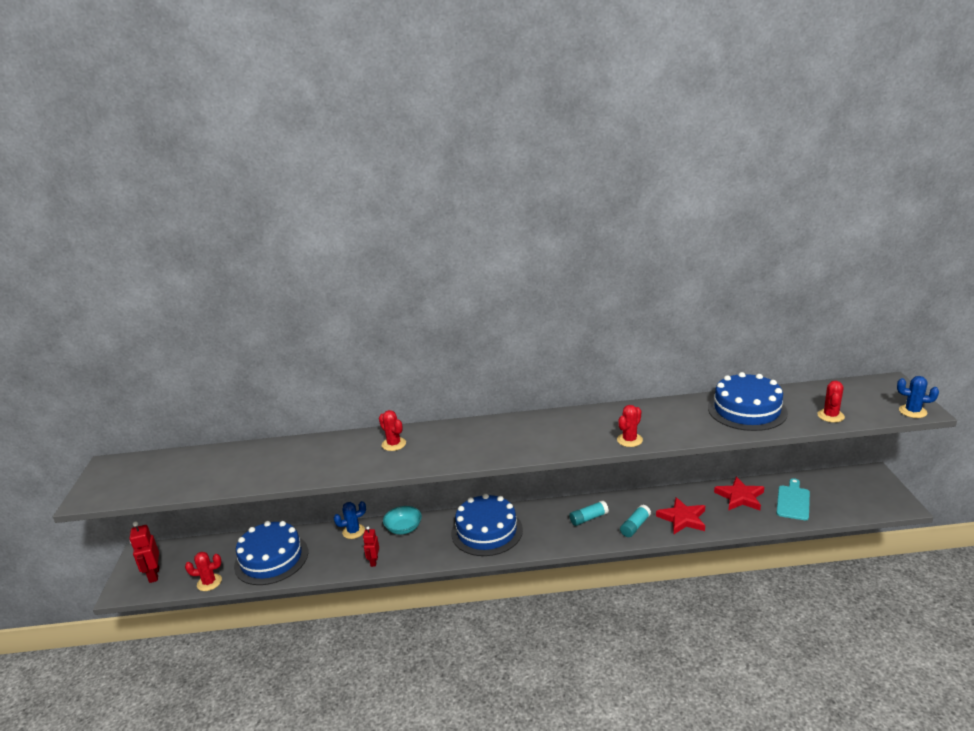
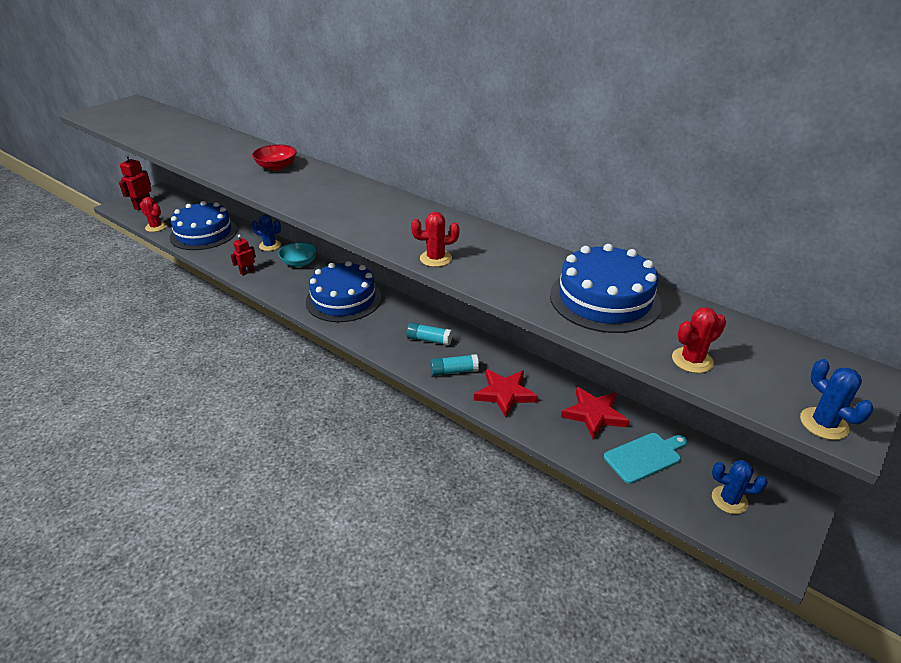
camera: 40 degrees right, 10 degrees up
(394, 444) = (276, 167): red cactus -> red bowl
(852, 495) = (729, 500): none -> blue cactus

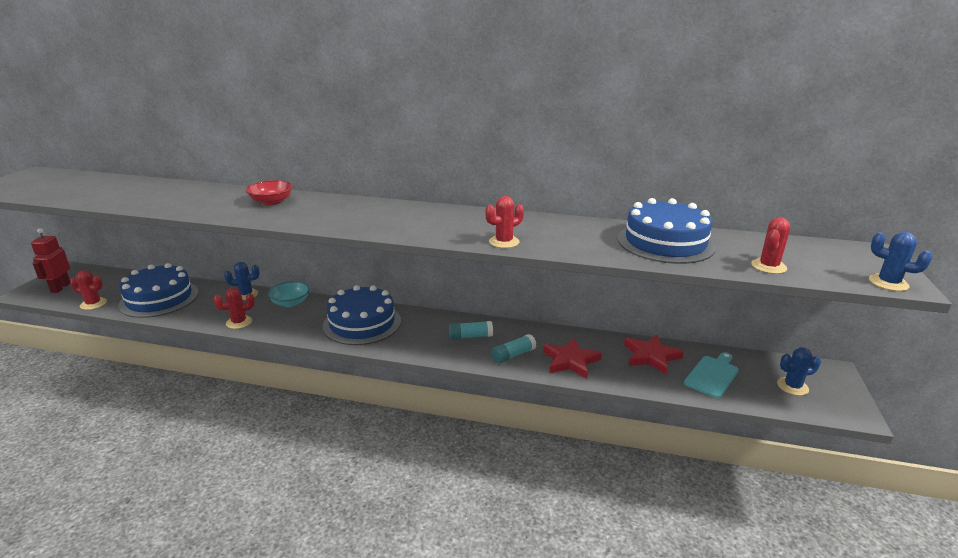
camera: 25 degrees left, 10 degrees down
(247, 272) = (239, 322): red robot -> red cactus

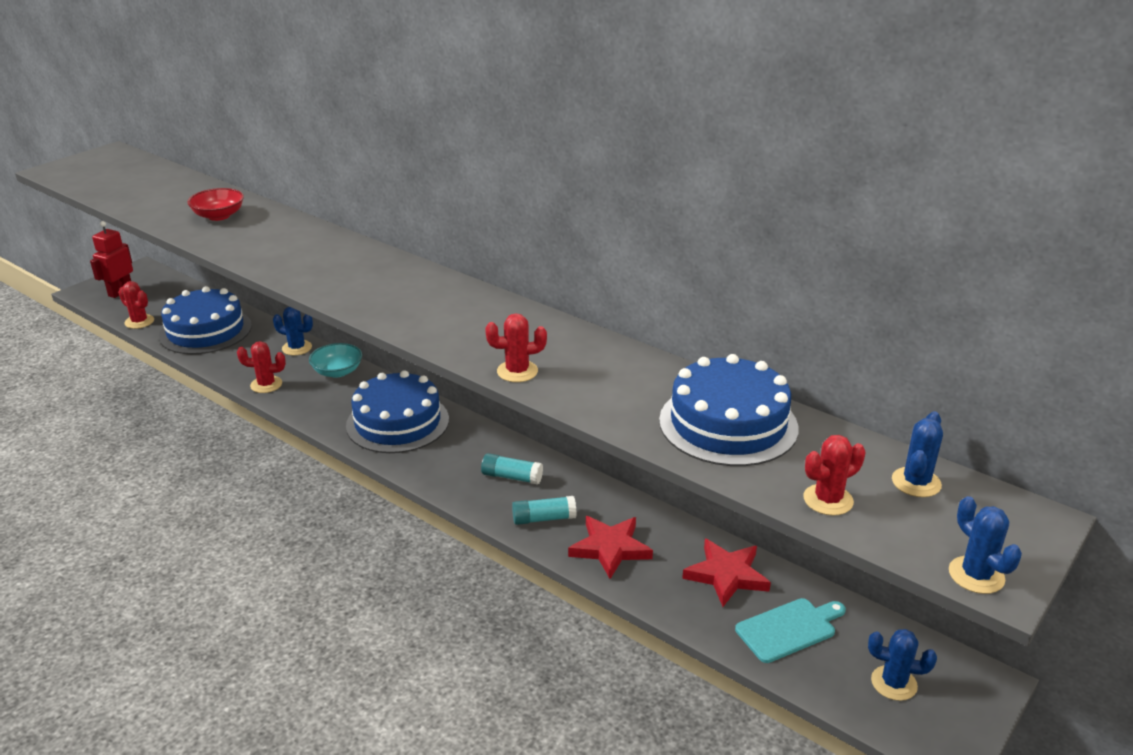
camera: 25 degrees right, 5 degrees up
(271, 202) = (311, 247): red bowl -> red bowl (219, 216)
(798, 248) = (916, 482): none -> blue cactus

